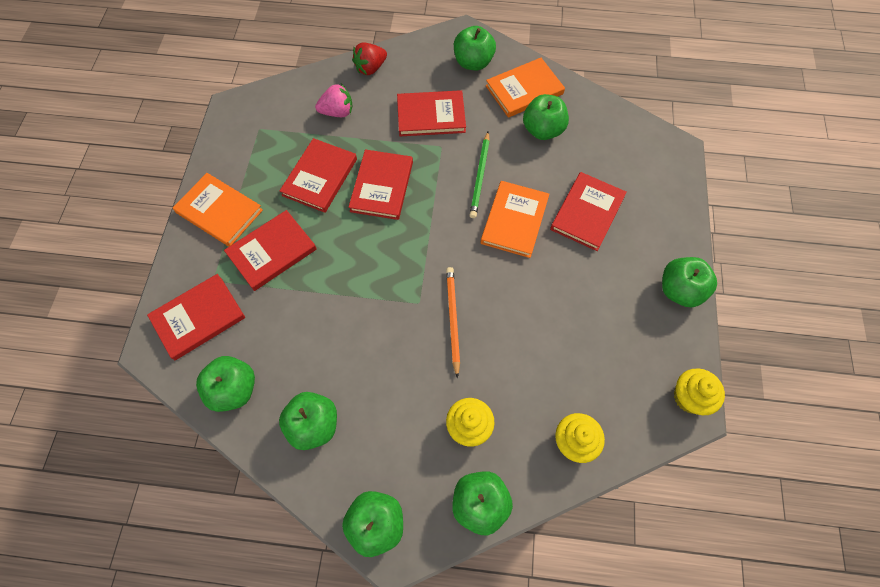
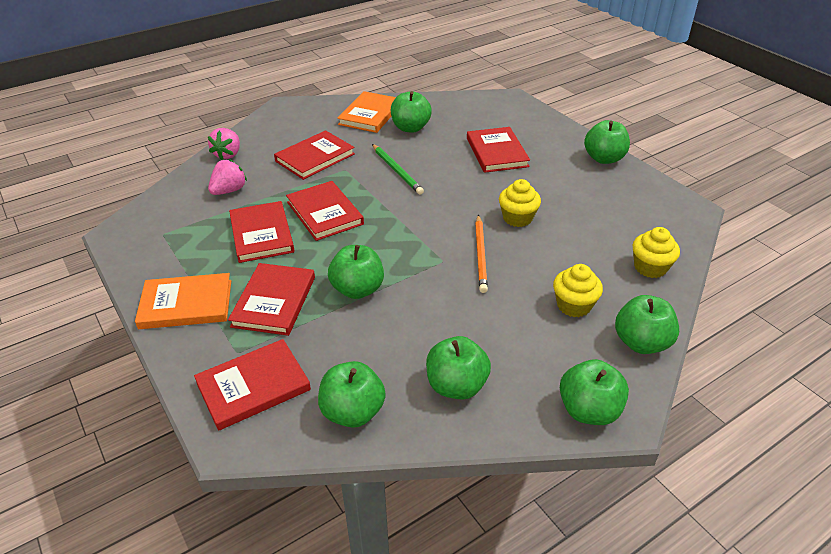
camera: 40 degrees left, 25 degrees down
(198, 318) = (253, 386): red book -> red book turned 45 degrees clockwise
(370, 68) = (228, 154): red strawberry -> pink strawberry
(452, 319) = (481, 255): orange pencil -> orange pencil turned 135 degrees counterclockwise
(473, 63) = (312, 117): green apple -> green apple (357, 289)
(514, 220) = (453, 180): orange book -> none
(689, 397) = (681, 203): yellow cupcake -> yellow cupcake (517, 218)

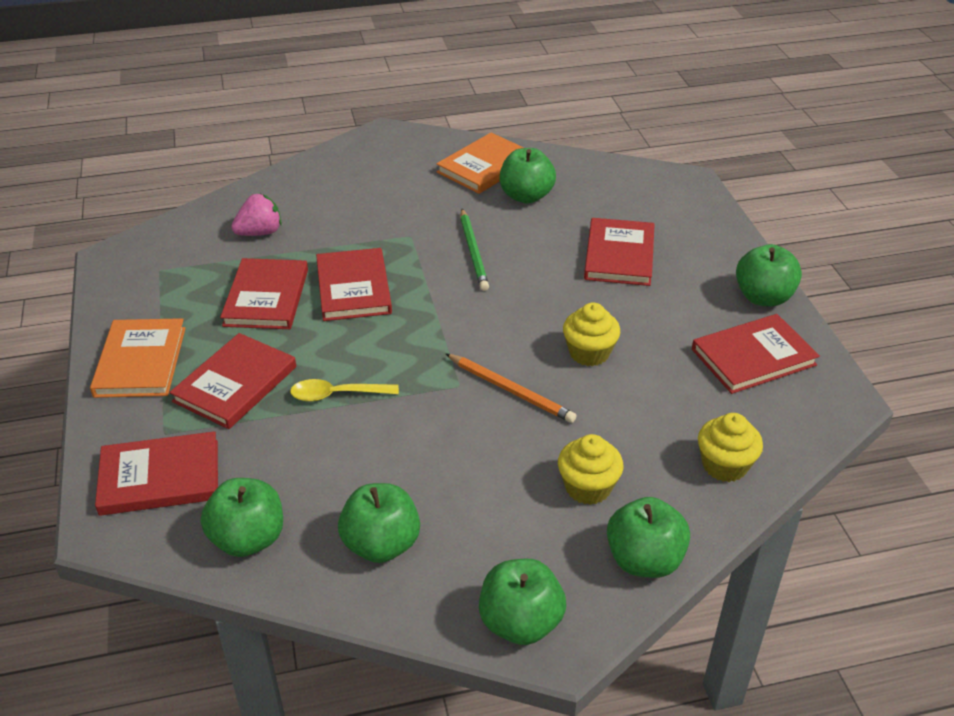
camera: 20 degrees right, 0 degrees up
(186, 304) = (141, 361): orange book -> orange book turned 75 degrees clockwise
(228, 154) = (283, 185): pink strawberry -> none
(315, 157) = (383, 211): red book -> red book (753, 357)
(357, 289) = (337, 395): green apple -> yellow spoon
(481, 255) = (511, 390): orange pencil -> orange pencil turned 75 degrees counterclockwise

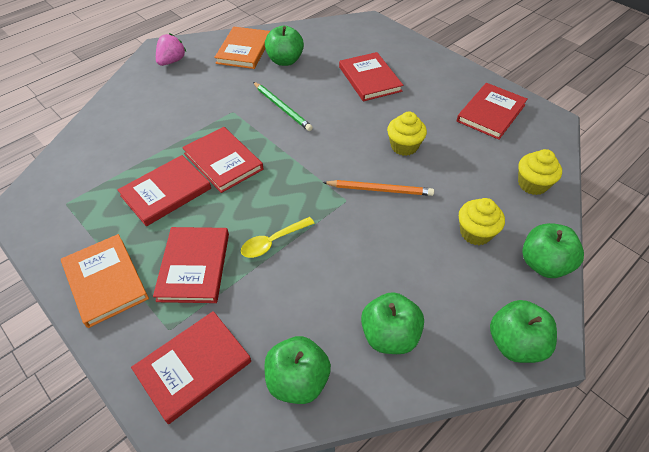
camera: 30 degrees left, 10 degrees up
(260, 232) = (123, 147): pink strawberry -> pink strawberry (172, 61)
(266, 297) = (166, 192): red book -> red book turned 75 degrees clockwise
(763, 297) = (466, 76): green apple -> none

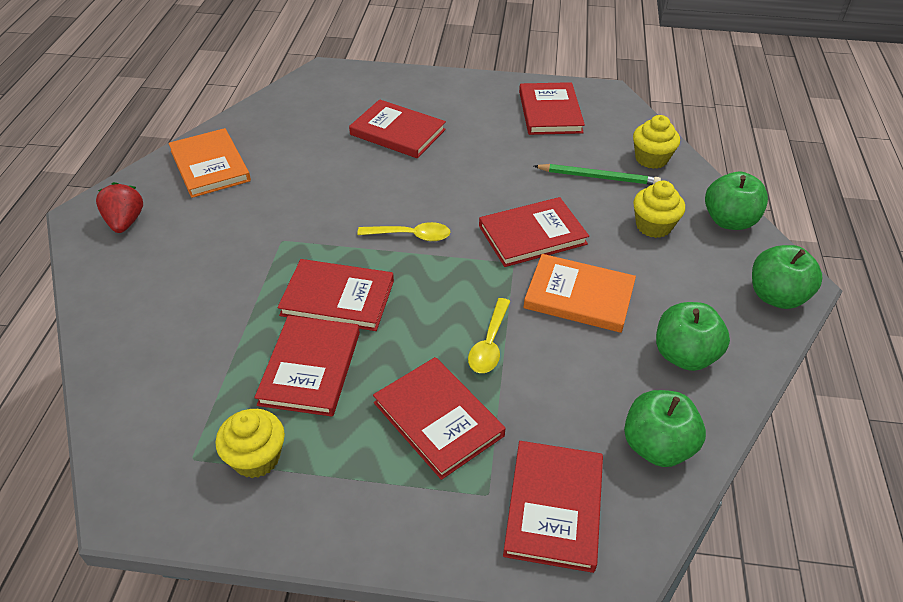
camera: 40 degrees left, 5 degrees down
(105, 281) = (358, 501): orange book -> orange book (579, 296)
(172, 61) = (125, 222): pink strawberry -> red strawberry
(282, 108) = (336, 207): green pencil -> green pencil (598, 177)
(285, 61) = (277, 155): green apple -> none
(304, 147) = (411, 235): none -> yellow spoon
(380, 189) = (532, 235): orange pencil -> red book
(404, 146) = (508, 182): yellow cupcake -> yellow cupcake (256, 458)

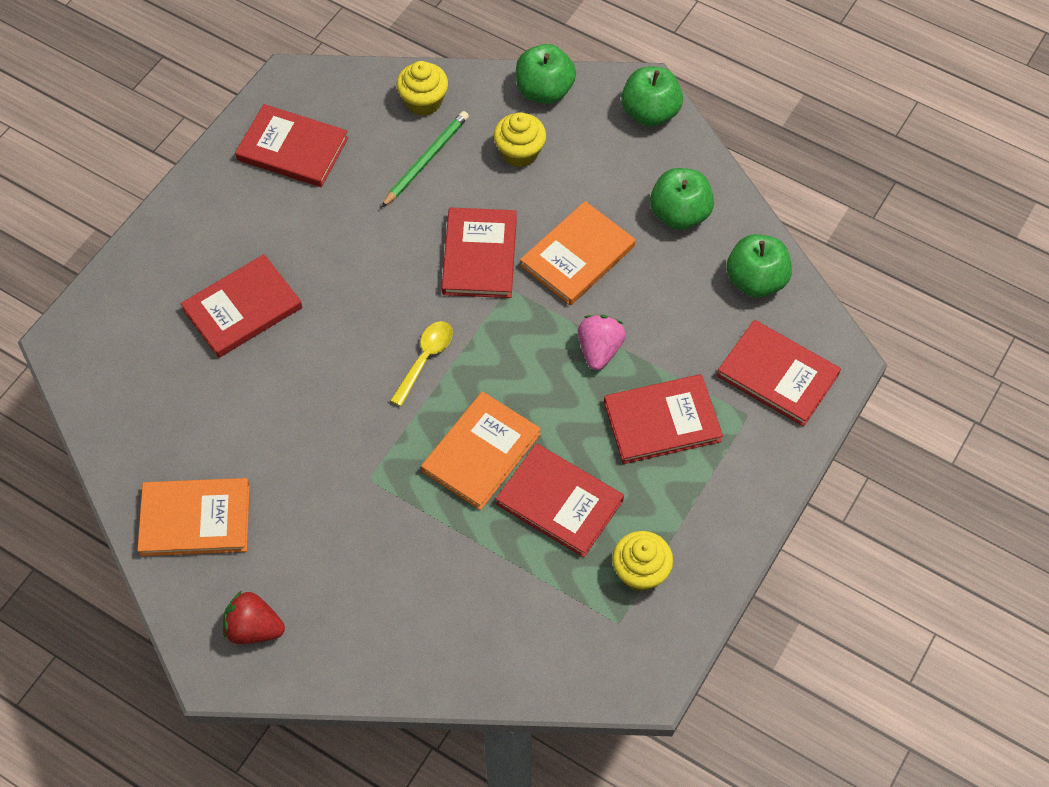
camera: 65 degrees left, 15 degrees up
(337, 298) = (481, 452): red book -> orange book
(489, 344) = (599, 350): yellow spoon -> pink strawberry

